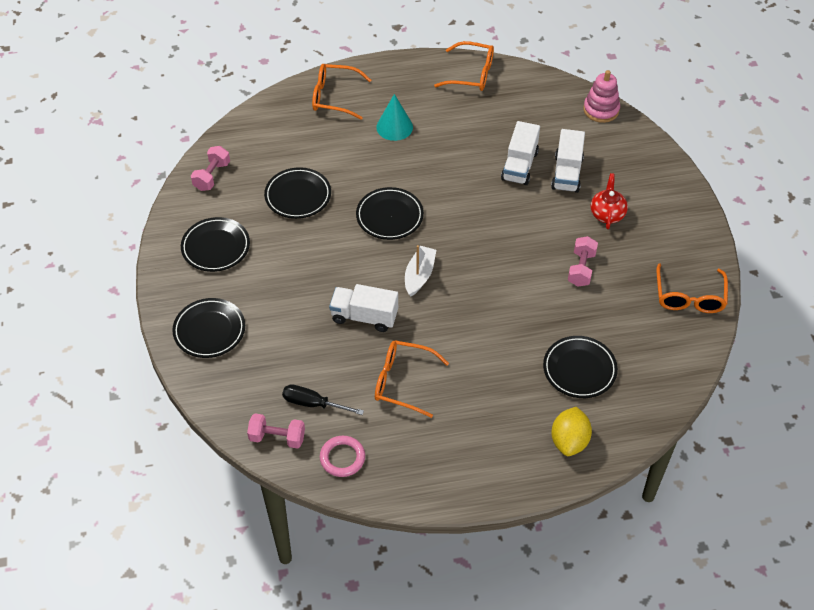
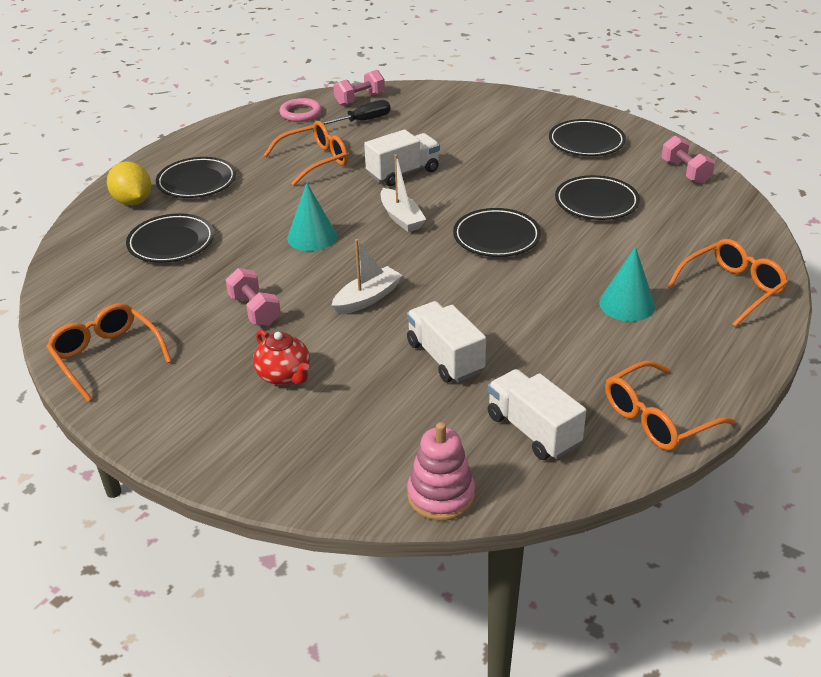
camera: 135 degrees right, 15 degrees down
(209, 330) = (498, 110): black plate -> black plate (197, 182)
(489, 303) = (312, 237): none -> turquoise cone
(513, 229) = (367, 298): none -> white boat
(567, 173) = (382, 386): white truck -> white truck (533, 430)

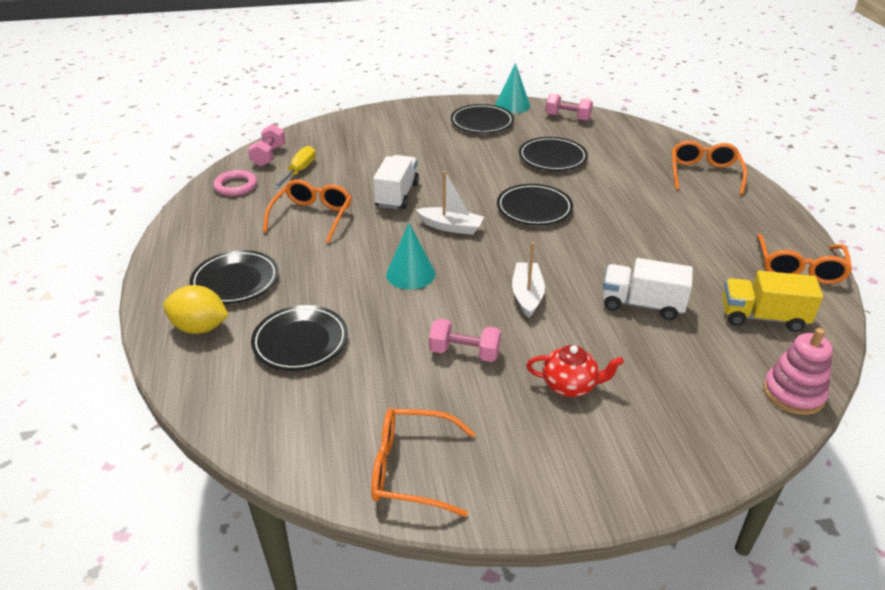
camera: 45 degrees left, 0 degrees up
(362, 121) = (299, 171): black screwdriver -> yellow screwdriver
(533, 430) = (762, 317): white truck -> yellow truck
(627, 304) = (673, 211): turquoise cone -> turquoise cone (512, 105)

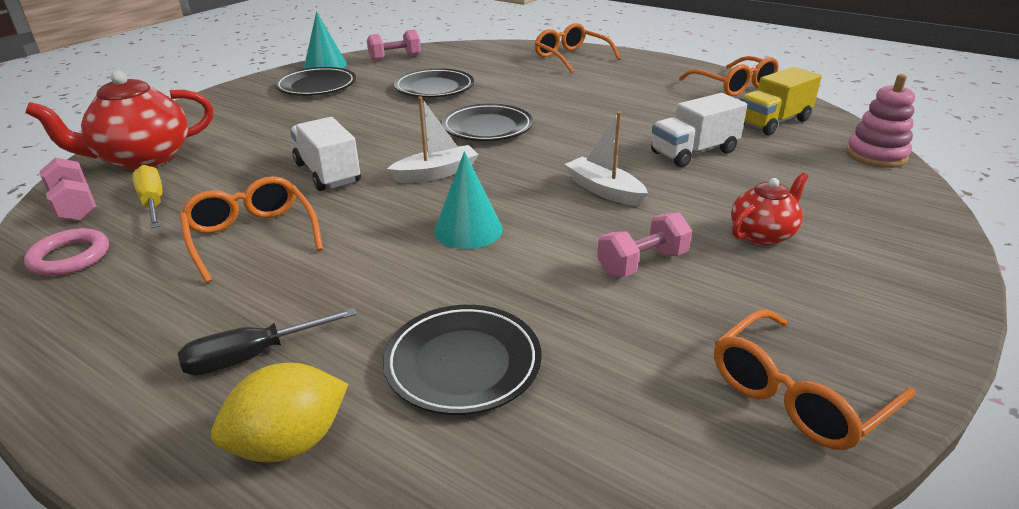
camera: 45 degrees left, 5 degrees down
(235, 281) = (253, 356): black plate -> black screwdriver
(328, 138) = (143, 159): none -> red teapot

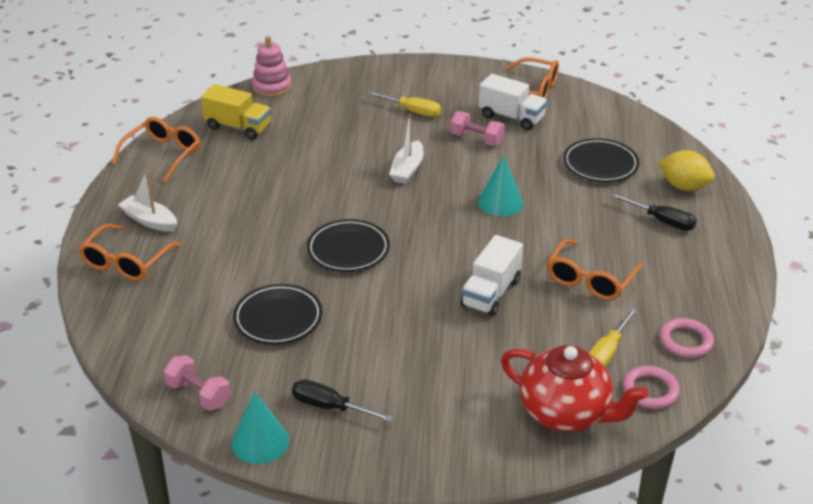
camera: 120 degrees left, 5 degrees up
(75, 206) = (650, 390): pink dumbbell -> pink ring
(316, 86) = (330, 407): black plate -> black screwdriver
(436, 173) = (445, 243): white boat -> white boat (150, 221)
(694, 152) = (320, 149): white truck -> white truck (511, 117)
(762, 234) = (412, 111): red teapot -> yellow screwdriver

